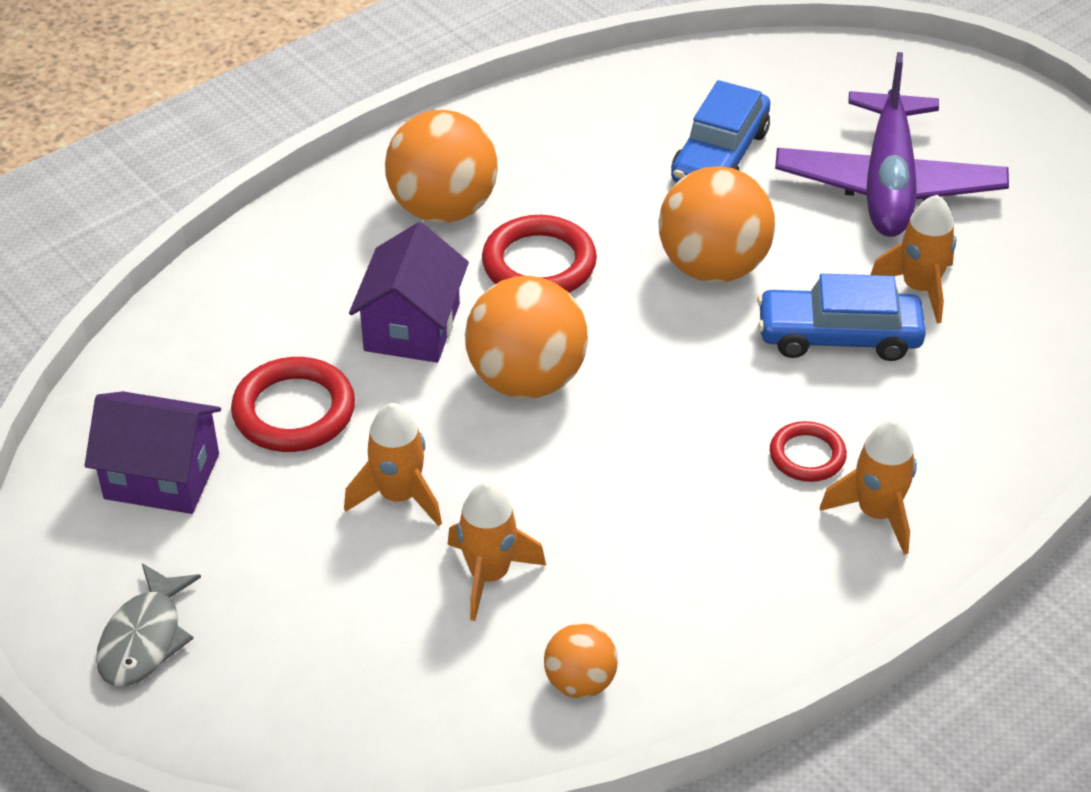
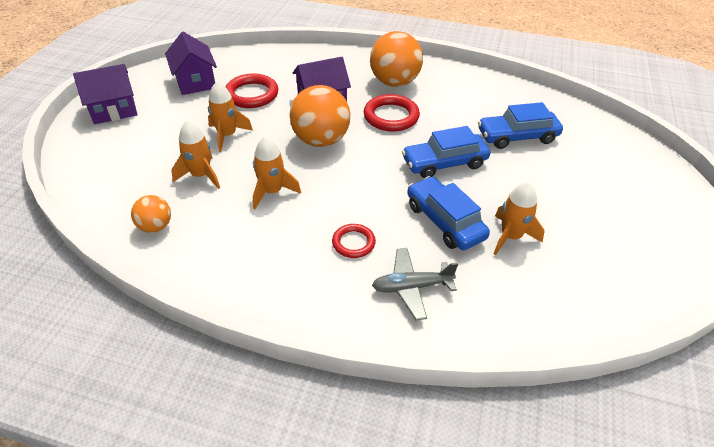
camera: 55 degrees right, 0 degrees up
(144, 638) = (114, 110): grey fish -> purple house
(713, 267) = (444, 163): orange ball -> blue car
(876, 513) = (336, 285): orange rocket -> orange rocket (272, 192)
(888, 184) = (570, 195): purple plane -> none
(938, 437) = (412, 287): none -> grey plane

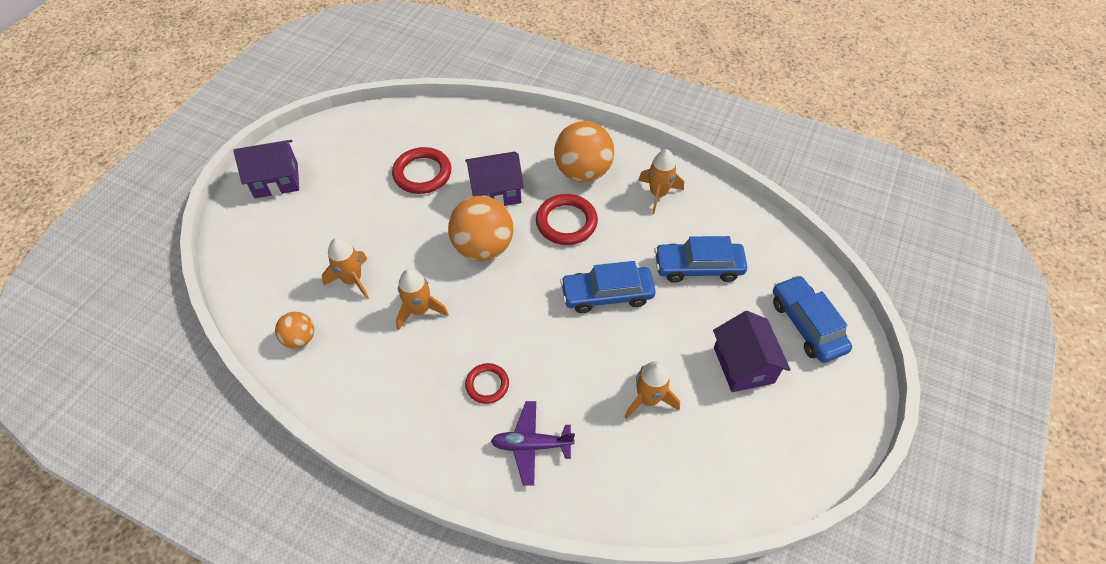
camera: 10 degrees right, 10 degrees up
(195, 82) = (365, 148): purple house -> purple house (743, 365)
(227, 135) = (387, 229): orange rocket -> orange rocket (658, 194)
(412, 287) = (531, 445): grey plane -> purple plane
(444, 221) = (586, 370): blue car -> blue car (806, 325)

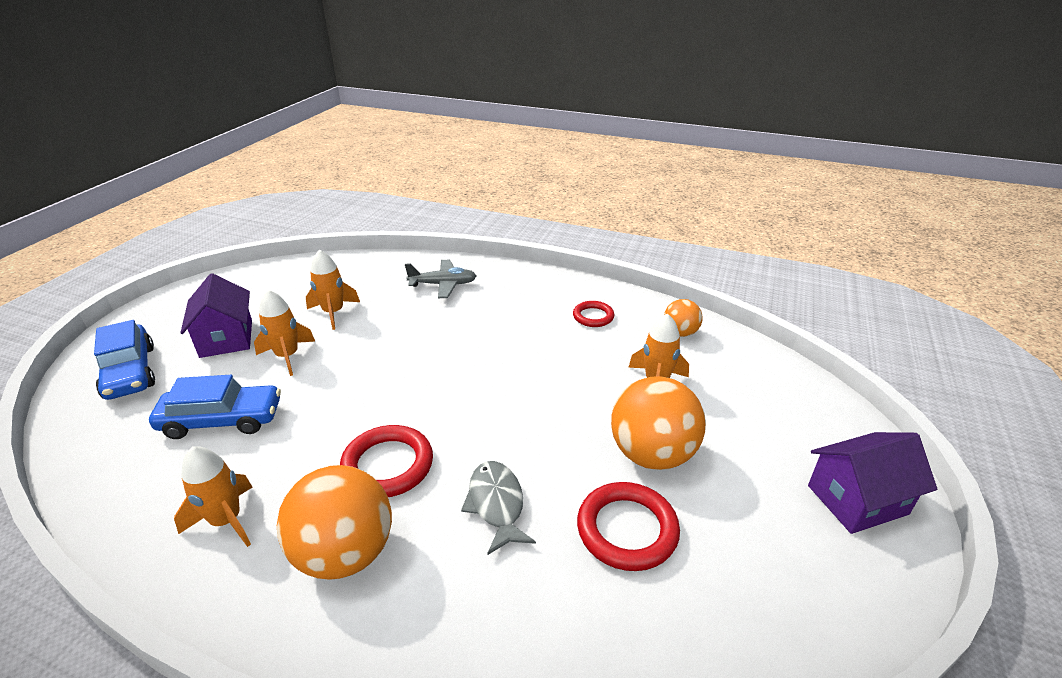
camera: 175 degrees right, 20 degrees down
(419, 310) = (567, 360): orange rocket -> orange rocket (287, 356)
(483, 247) = (505, 425): orange ball -> orange ball (652, 454)
(487, 385) = (484, 313): red ring -> red ring (593, 316)
(496, 192) = (496, 504): purple house -> grey fish
(531, 445) = (443, 285): purple plane -> grey plane
(607, 294) = (351, 386): blue car -> none

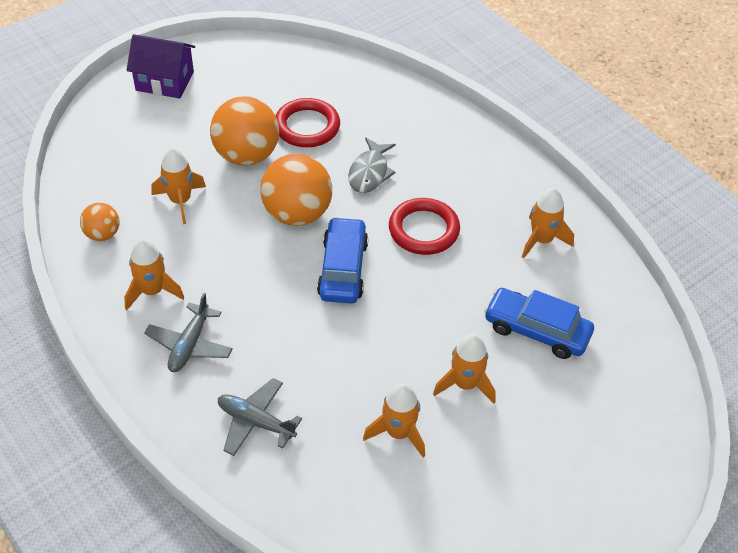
camera: 150 degrees left, 15 degrees up
(130, 372) = (619, 437): blue car -> blue car (343, 269)
(226, 338) = (521, 445): purple house -> none
(345, 553) = (473, 187): orange ball -> orange ball (297, 214)
(529, 301) = (190, 345): none -> grey plane
(593, 316) = (152, 291): red ring -> orange rocket

